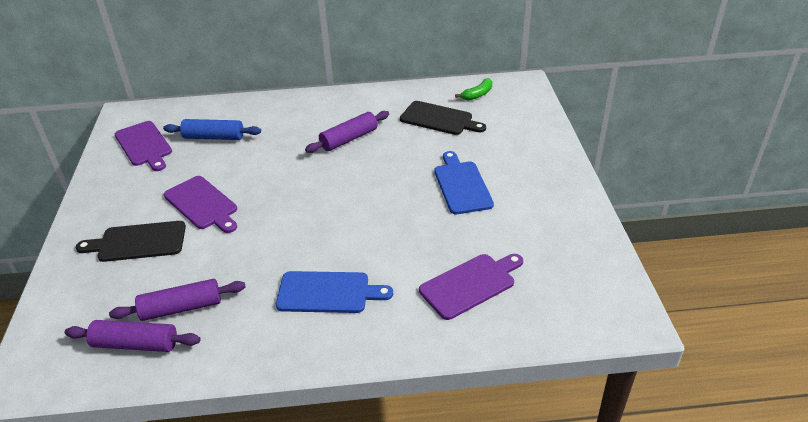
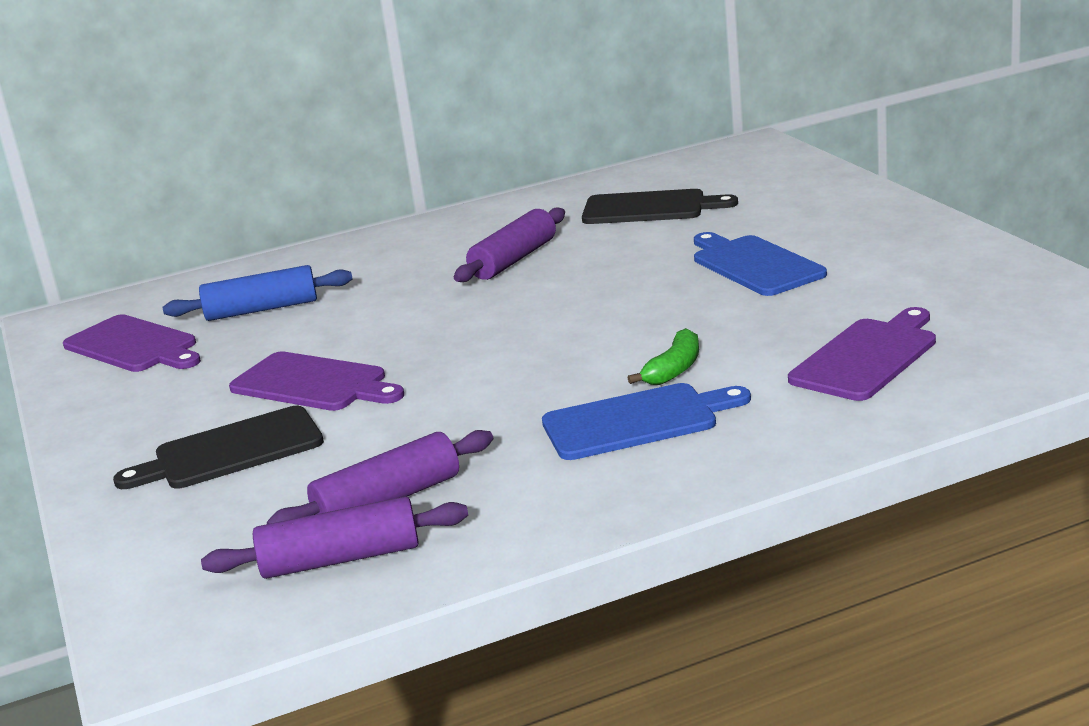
camera: 15 degrees left, 15 degrees down
(477, 95) = (689, 171): green banana -> green banana (674, 369)

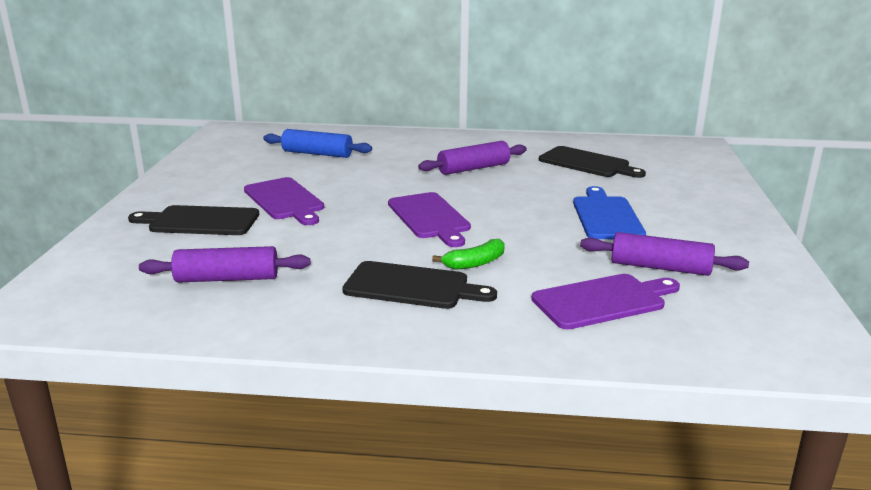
camera: 25 degrees right, 0 degrees up
(133, 346) = (238, 152): purple cutting board -> purple cutting board (429, 218)
(340, 559) = (160, 302): purple rolling pin -> purple rolling pin (660, 267)
(637, 421) = (412, 287): blue cutting board -> black cutting board

